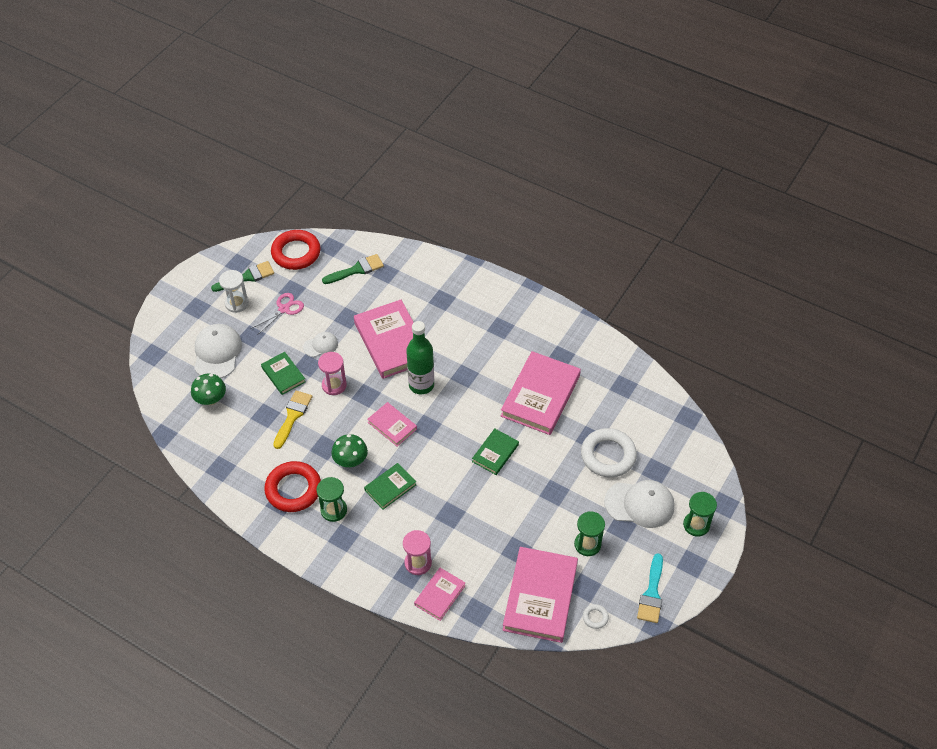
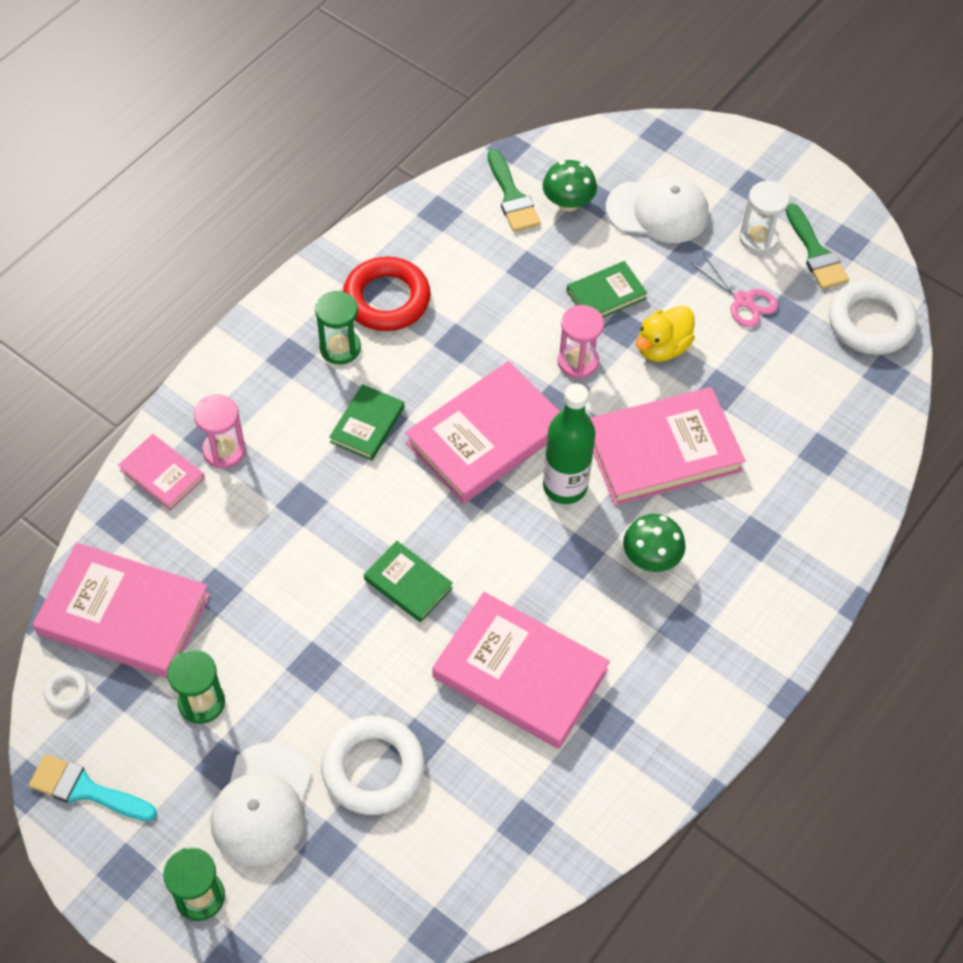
camera: 95 degrees right, 5 degrees up
(293, 416) = (523, 304): yellow brush -> none
(296, 253) = (870, 322): red ring -> white ring
(321, 345) = (662, 347): white cap -> yellow duck
(350, 460) = (427, 375): green mushroom -> green mushroom (651, 557)
(356, 270) = (830, 409): green brush -> green brush (512, 197)
(390, 487) = (367, 425): green book -> green book turned 60 degrees clockwise
(392, 425) = (486, 437): pink book -> pink book, size x1.92

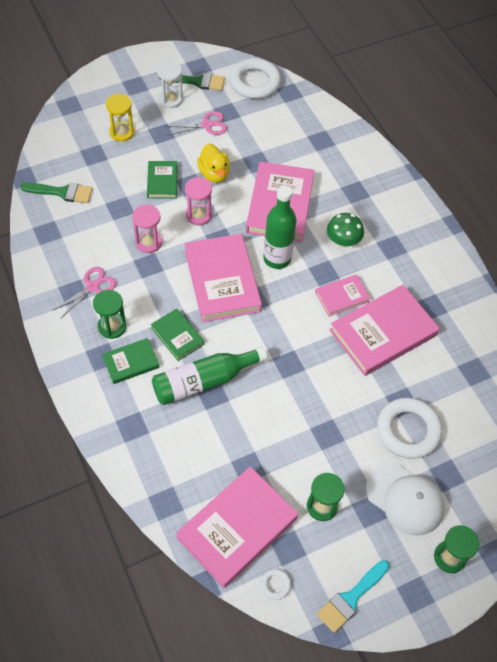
camera: 65 degrees left, 0 degrees up
(162, 474) = (145, 465): pink book -> pink book (342, 297)
(224, 450) = (148, 421): pink hourglass -> pink hourglass (149, 242)
(316, 485) = (204, 381): none -> green bottle
(386, 299) = (92, 287): red ring -> pink scissors
(408, 584) = (298, 362): green book -> green book (131, 362)
(568, 203) = (86, 169): green mushroom -> none
(657, 211) = (122, 132): white cap -> yellow hourglass

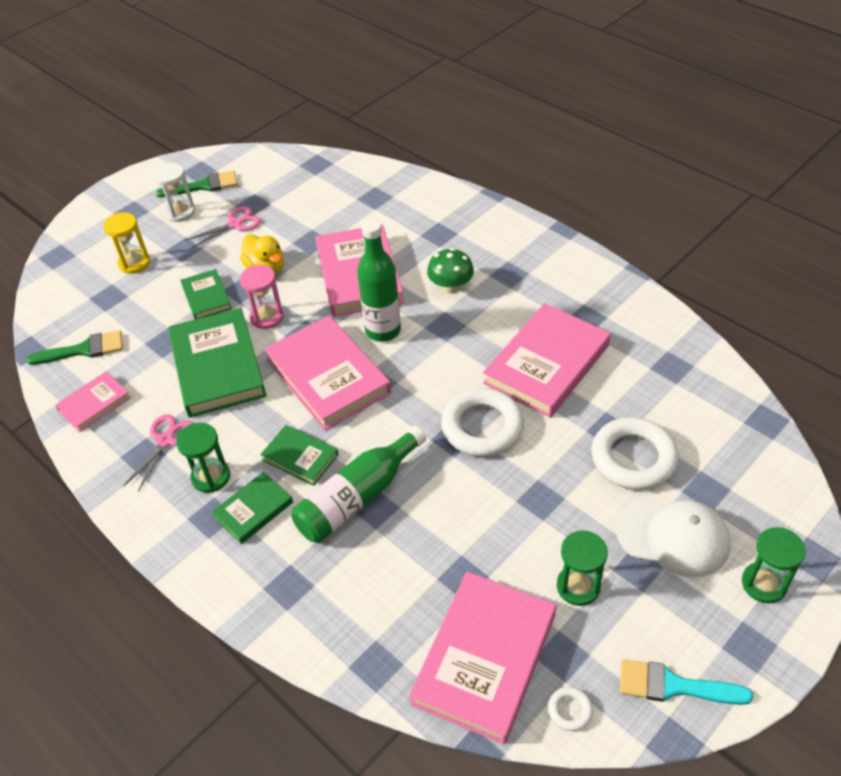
camera: 15 degrees left, 10 degrees down
(149, 242) = (217, 366): pink hourglass -> green book
(254, 82) = (272, 167): white ring -> white ring (482, 427)
(342, 297) = (479, 344): pink book -> pink book (94, 404)
(351, 598) = (673, 686): turquoise brush -> turquoise brush turned 75 degrees clockwise

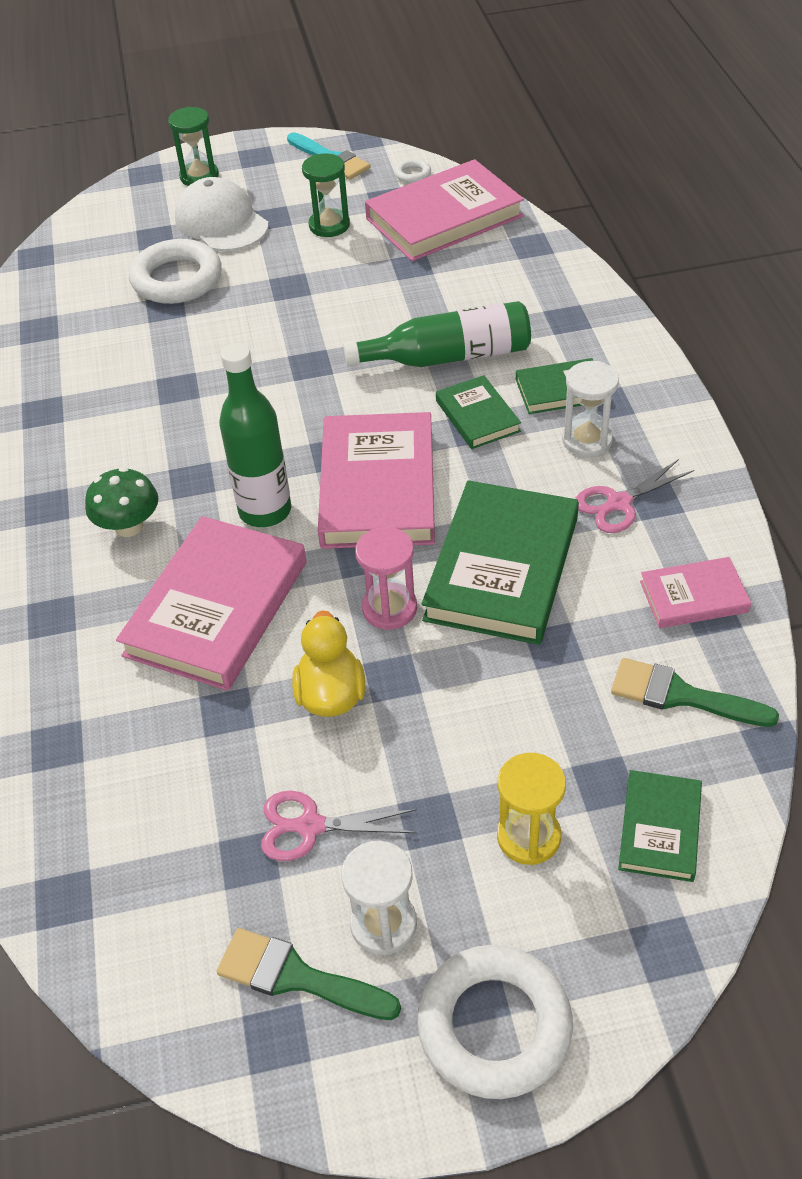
camera: 145 degrees left, 0 degrees up
(206, 297) = (451, 691): green book -> green book (659, 828)
(211, 477) = (587, 440): green hourglass -> white hourglass
(482, 427) = (272, 360): white ring -> white ring (494, 1026)
(547, 364) = (142, 386): pink book -> none

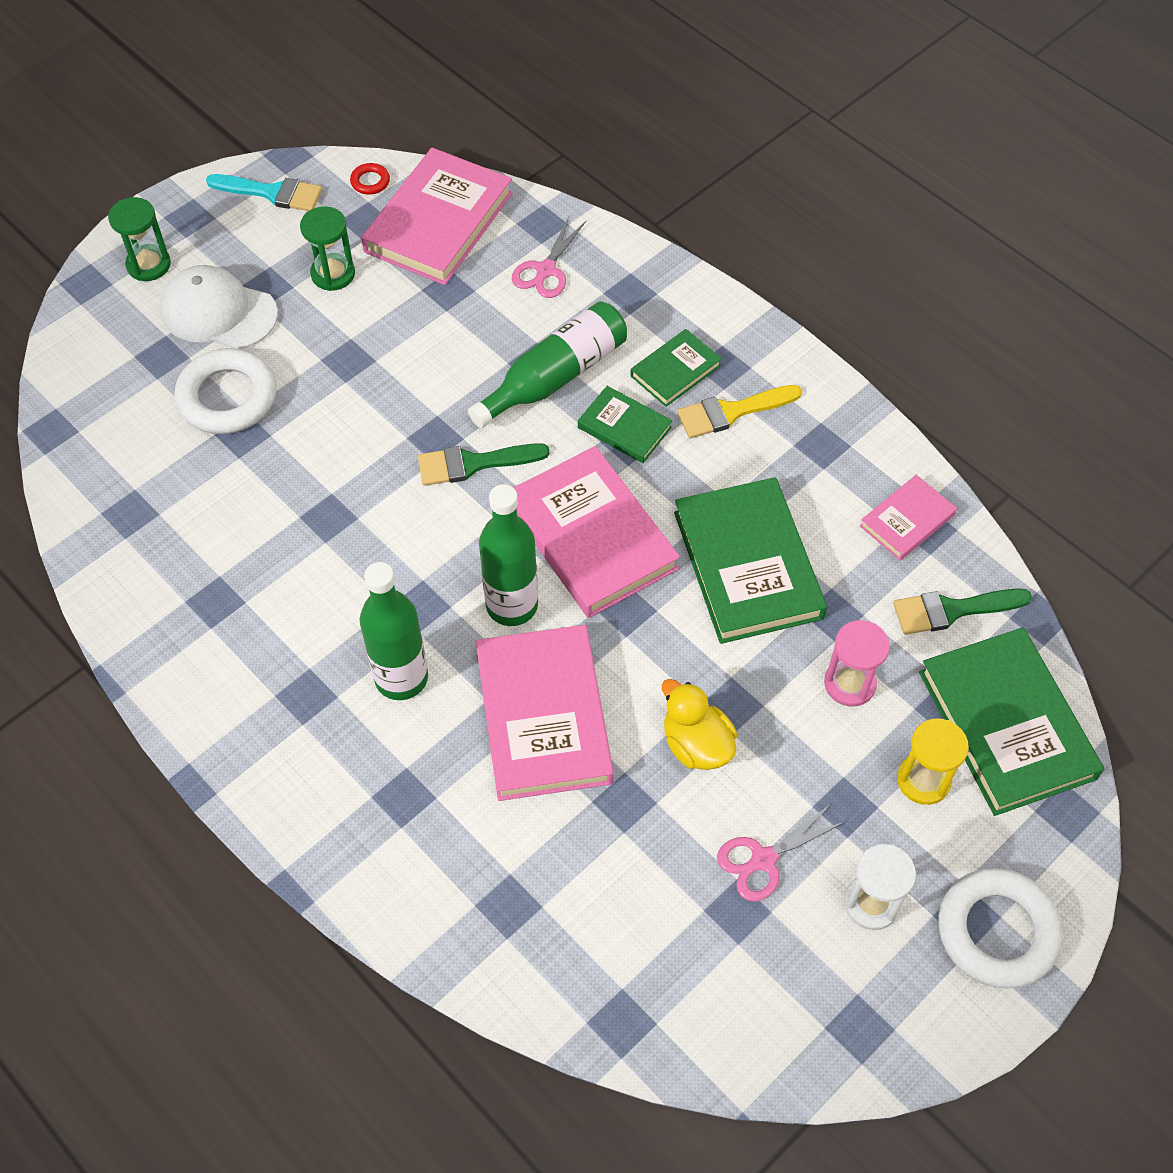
camera: 35 degrees left, 10 degrees up
(129, 526) = (401, 678): green mushroom -> green bottle
(297, 977) = (841, 977): green brush -> green brush (473, 463)
(389, 608) = (685, 645): pink hourglass -> pink hourglass (849, 684)
(413, 174) = (370, 181): white ring -> red ring
(587, 440) = (731, 412): white hourglass -> yellow brush
(619, 503) = (797, 461): pink scissors -> pink scissors (546, 270)
(659, 828) = (1006, 725): green book -> green book, size x1.92

